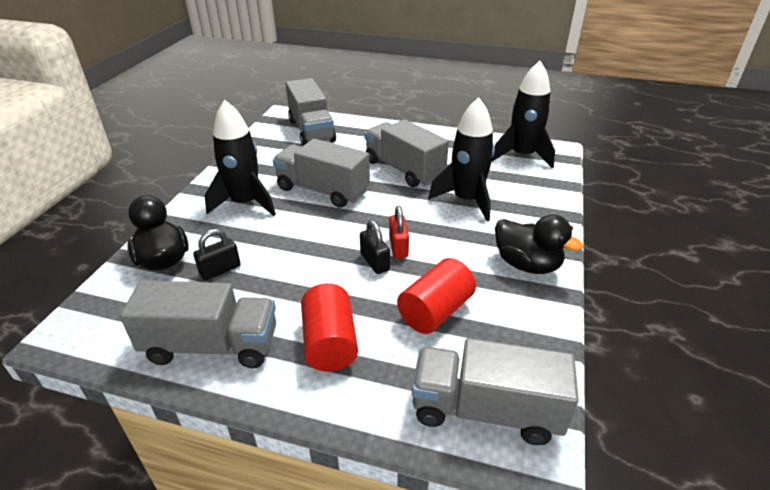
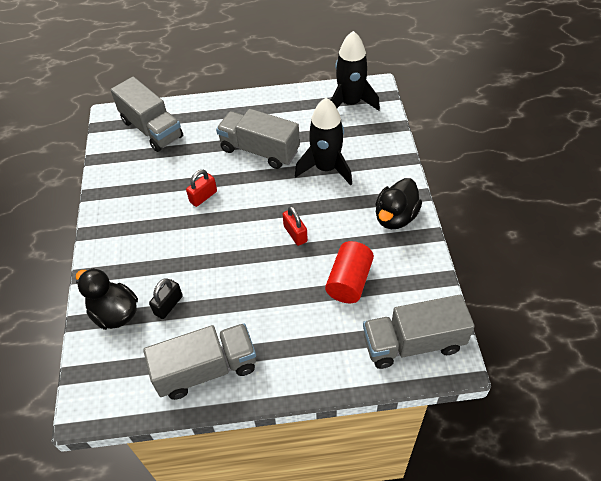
camera: 20 degrees left, 15 degrees up
(245, 203) = (145, 233): black rocket -> none
(322, 190) = (203, 197): grey truck -> red padlock
(330, 343) = (289, 334): red cylinder -> none
(374, 262) = (284, 254): black padlock -> none
(527, 264) = (395, 217): black duck -> black duck turned 105 degrees clockwise

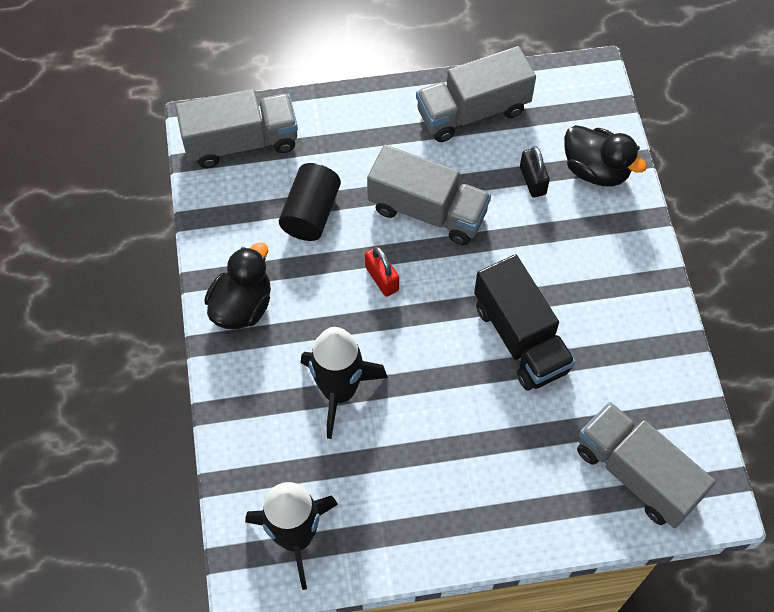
camera: 175 degrees right, 10 degrees up
(168, 305) = (532, 180): black padlock -> black padlock turned 45 degrees counterclockwise
(203, 197) = (520, 338): red padlock -> black truck
(259, 150) = (446, 427): grey truck -> grey truck (427, 211)
(349, 281) = (311, 213): red cylinder -> black cylinder

